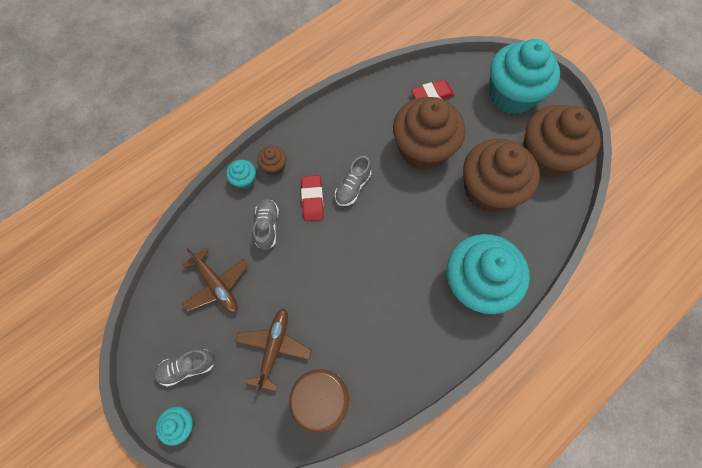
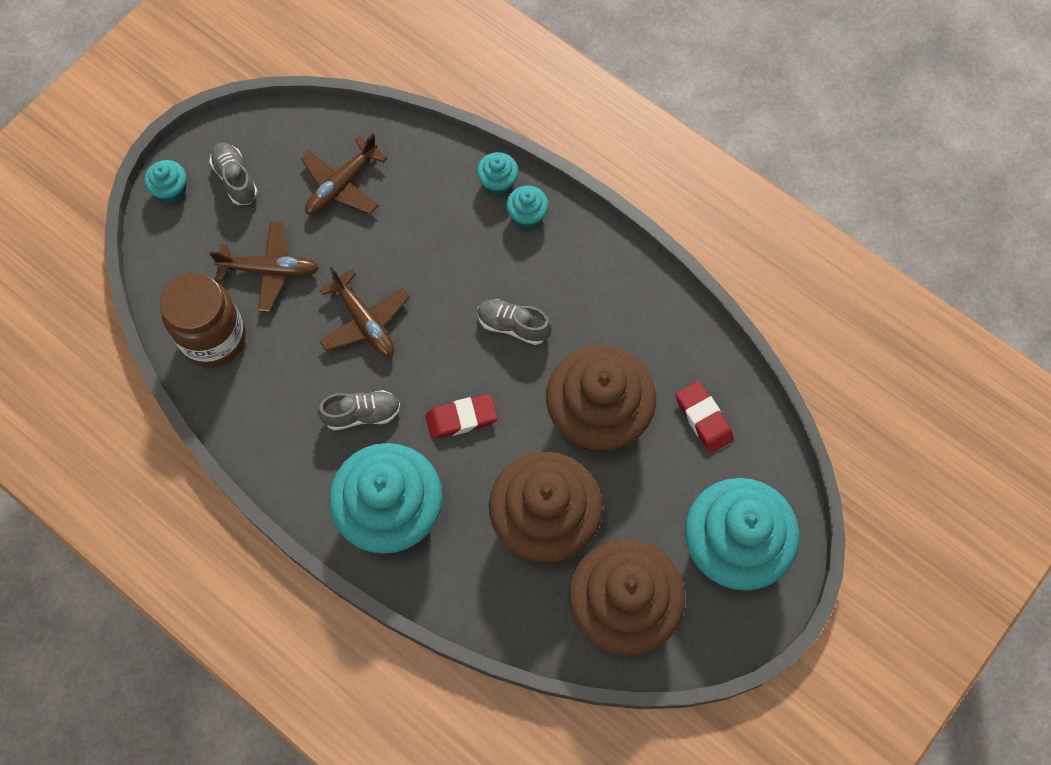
camera: 80 degrees right, 0 degrees up
(267, 226) = (432, 227): grey shoe -> grey shoe (362, 414)
(274, 166) = (527, 215): brown cupcake -> turquoise cupcake
(312, 199) = (483, 276): red eraser -> red eraser (461, 418)
(331, 282) = (365, 322): none -> brown plane

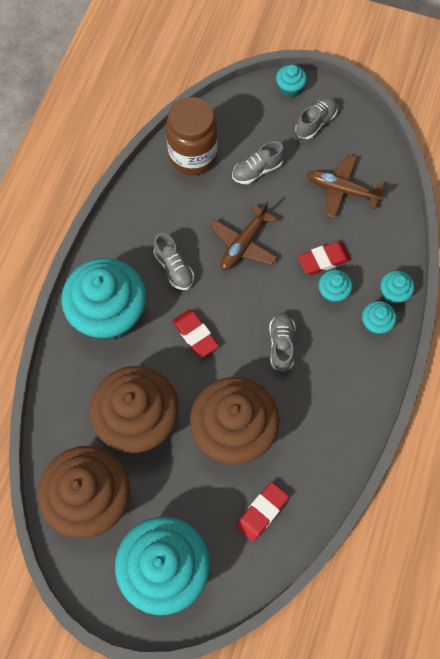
camera: 70 degrees right, 0 degrees up
(270, 270) = (257, 170): brown plane -> grey shoe
(424, 240) = (323, 260): none -> red eraser
(470, 245) = (333, 292): none -> turquoise cupcake

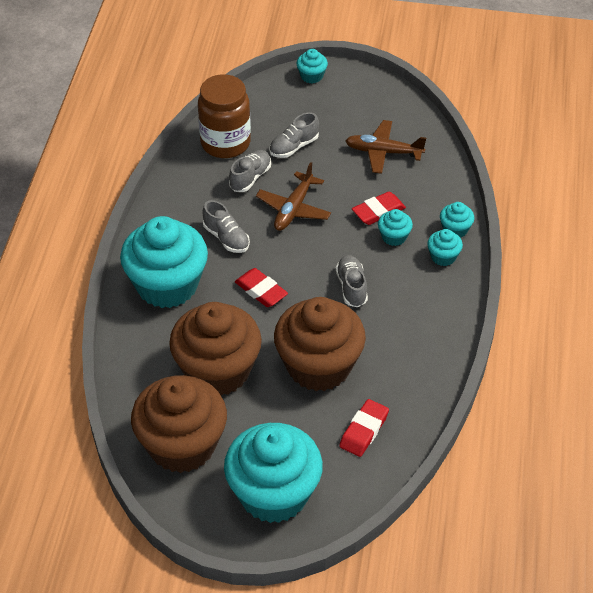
camera: 10 degrees left, 20 degrees down
(315, 123) = (344, 101): grey shoe -> grey shoe (250, 178)

